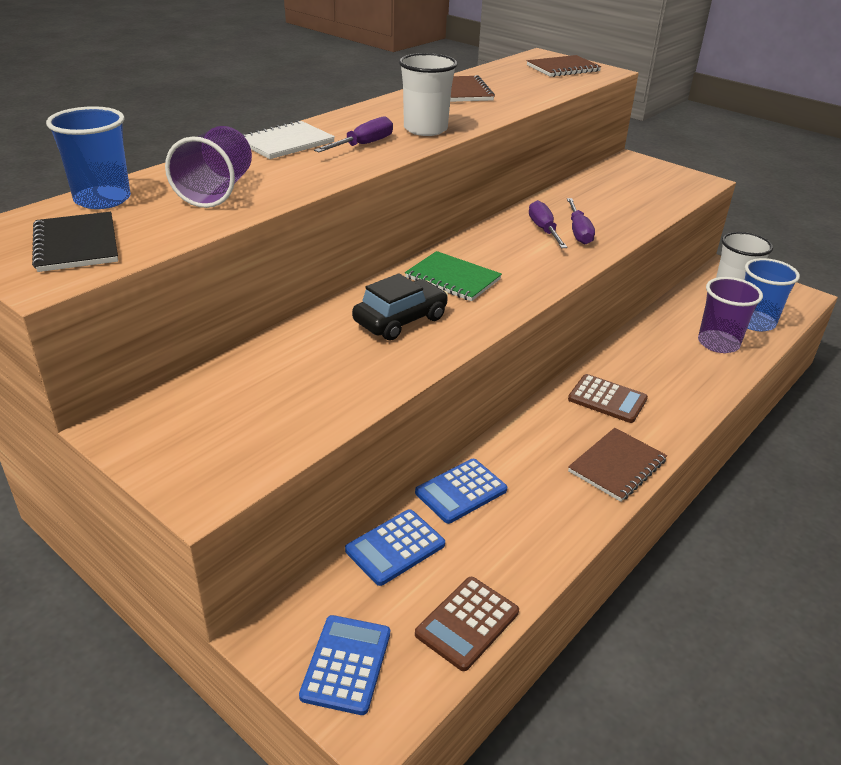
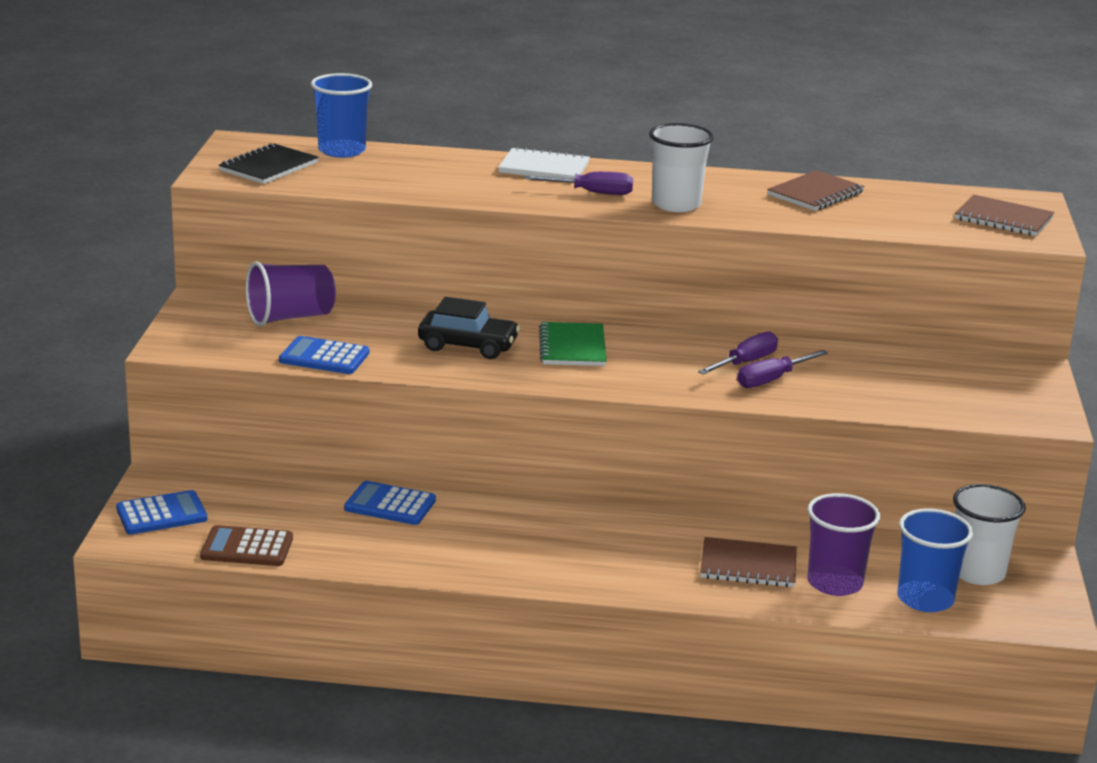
camera: 55 degrees right, 10 degrees down
(216, 191) = (412, 175): purple cup -> purple cup (290, 317)
(395, 547) = (292, 497): blue calculator -> blue calculator (324, 357)
(607, 399) = (623, 540): brown calculator -> none
(617, 466) = (520, 568): brown notebook -> brown notebook (748, 565)

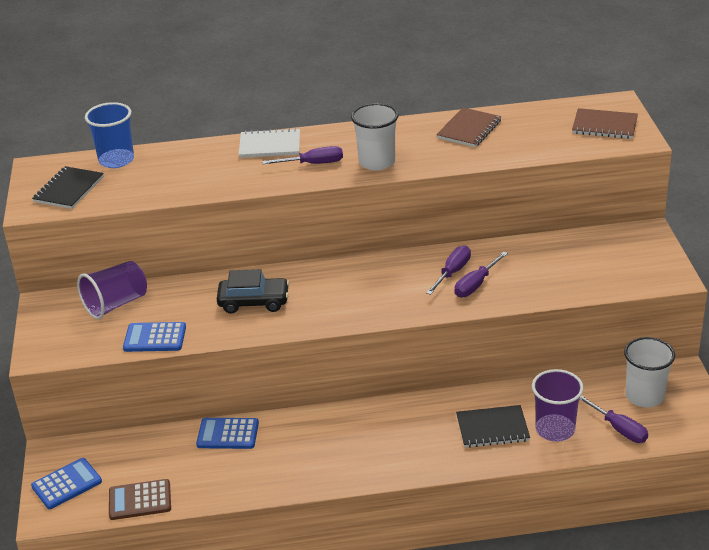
camera: 10 degrees left, 10 degrees up
(572, 347) = (328, 286): green notebook -> none
(748, 565) = (492, 428): brown notebook -> black notebook
(925, 599) = (618, 429): blue cup -> purple screwdriver

